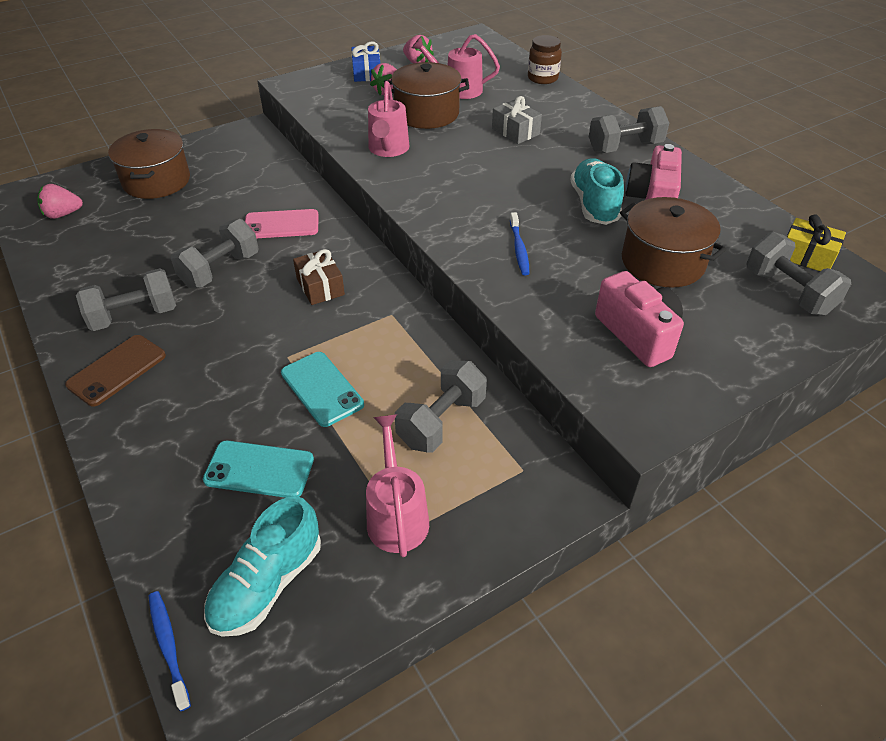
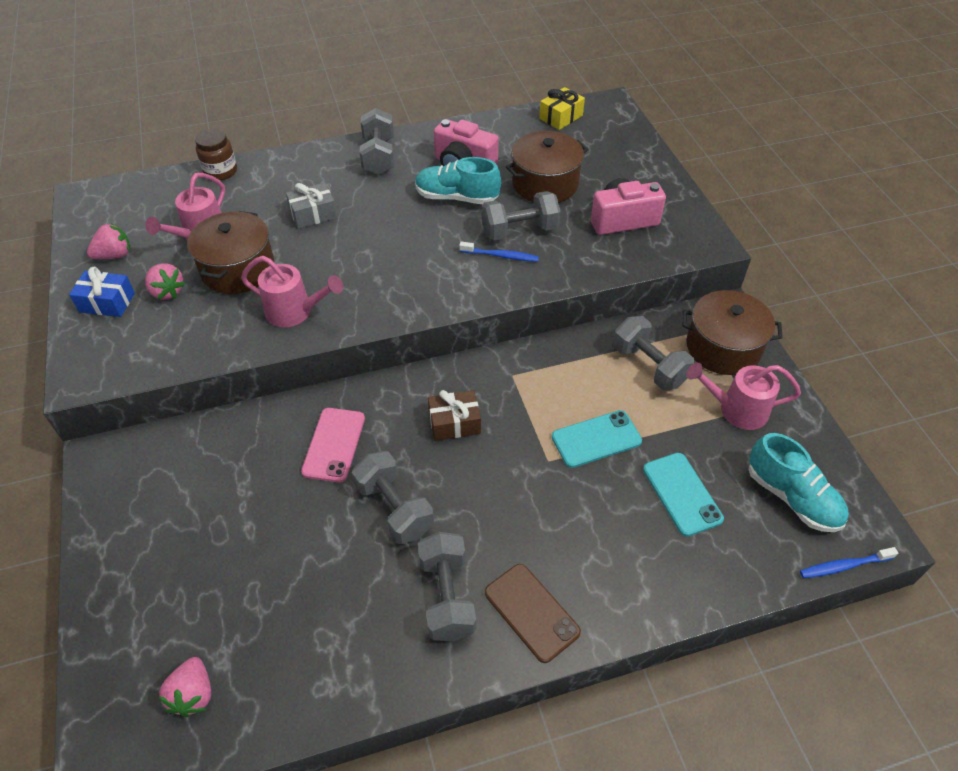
camera: 75 degrees left, 5 degrees up
(156, 181) = (170, 573): brown pot -> brown pot (723, 348)
(259, 469) = (681, 494): turquoise phone -> turquoise phone turned 45 degrees counterclockwise
(788, 292) = (596, 139): grey dumbbell -> grey dumbbell (519, 231)

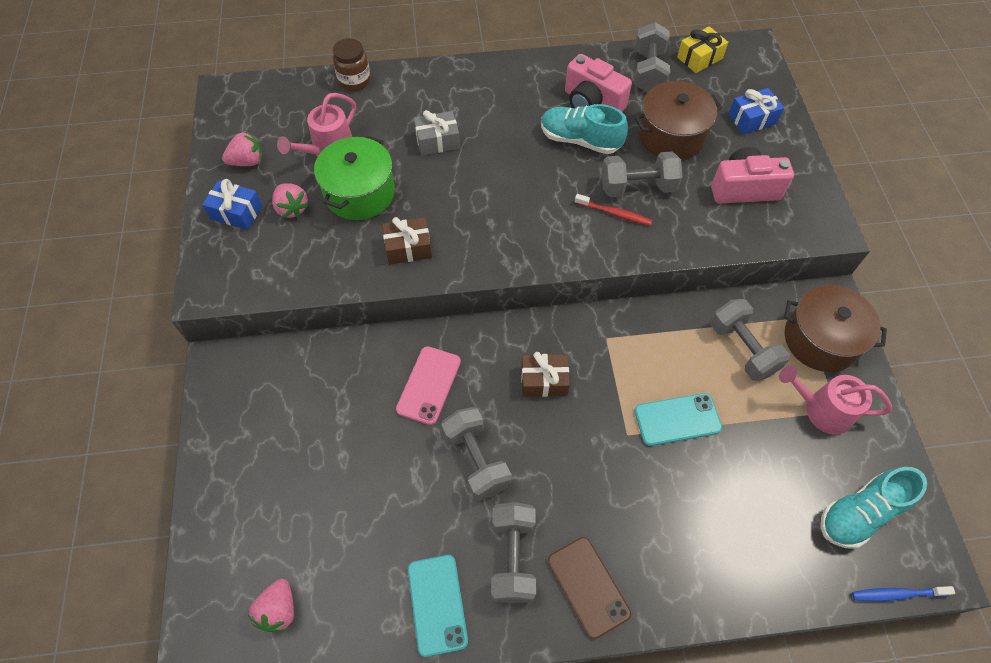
camera: 10 degrees right, 10 degrees up
(238, 269) = (359, 193): brown pot -> green pot
(295, 312) = (408, 248): pink watering can -> brown gift
(379, 156) = (509, 82): grey dumbbell -> grey dumbbell (648, 72)
(501, 256) = (614, 213): blue toothbrush -> red toothbrush
(619, 161) = (752, 119): none -> blue gift
(681, 494) = (751, 491): turquoise phone -> turquoise phone (437, 604)
(792, 497) = (859, 513): turquoise shoe -> turquoise shoe turned 90 degrees clockwise

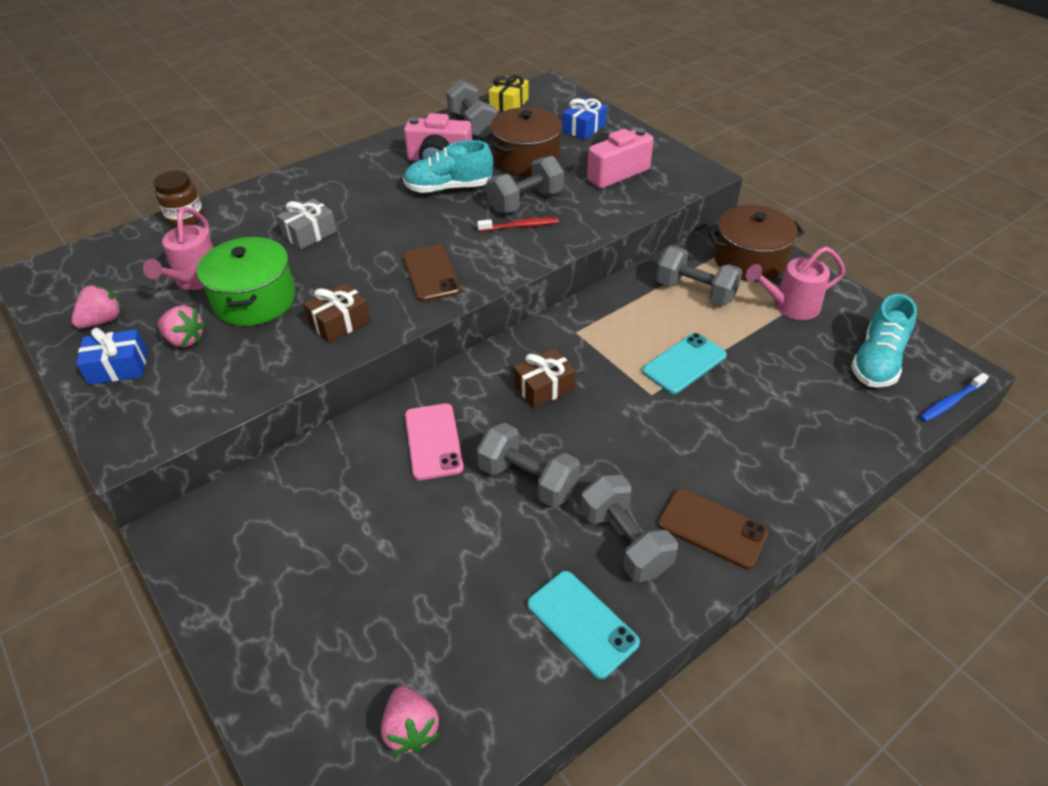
camera: 30 degrees left, 15 degrees down
(507, 230) = (431, 273): none -> brown phone

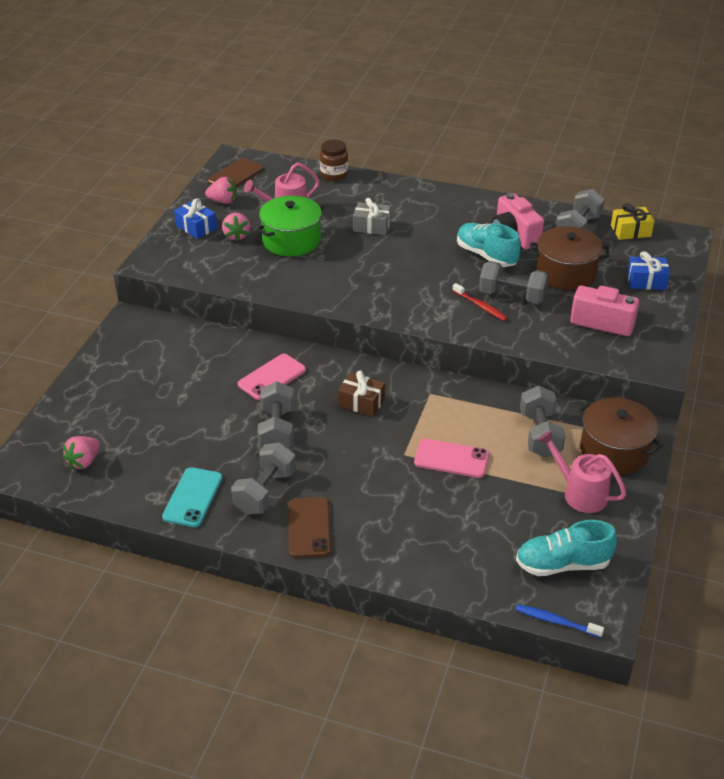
camera: 55 degrees right, 5 degrees down
(340, 323) = (305, 281): brown gift -> none
(431, 273) = (387, 292): brown phone -> brown phone (235, 175)
(684, 363) = (451, 459): turquoise phone -> pink phone

